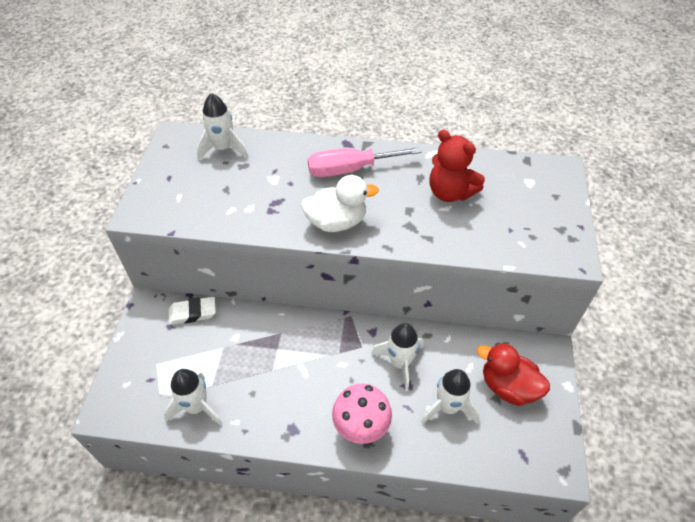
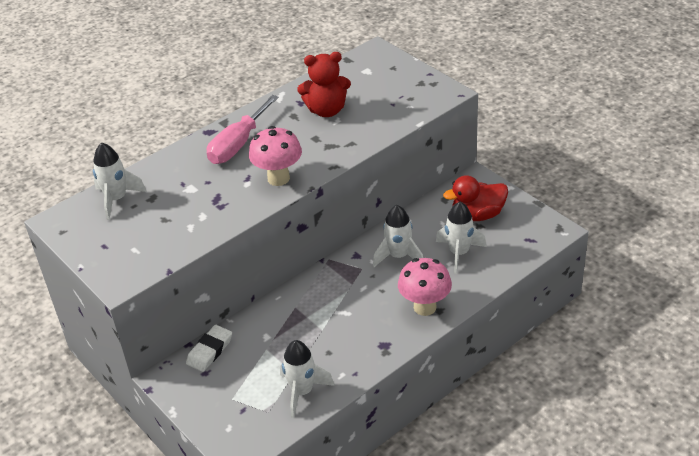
camera: 45 degrees left, 10 degrees down
(336, 222) = (278, 178): white duck -> pink mushroom

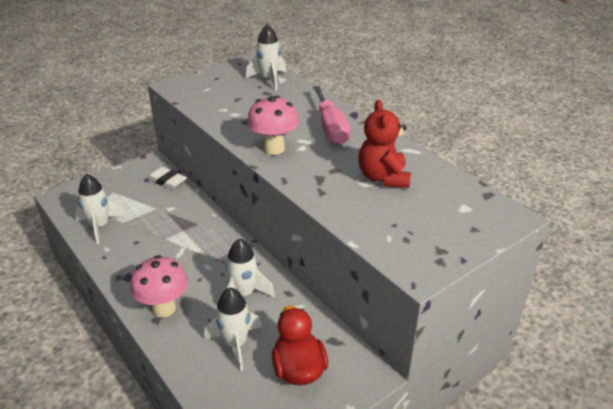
camera: 90 degrees right, 5 degrees down
(238, 144) = (331, 128): pink screwdriver -> pink screwdriver turned 135 degrees counterclockwise

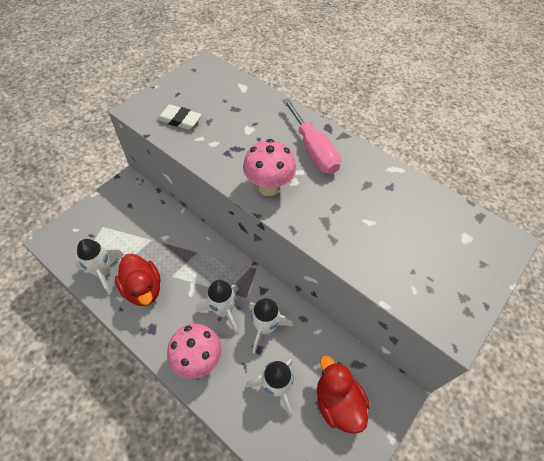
camera: 15 degrees left, 20 degrees up
(132, 244) = (143, 289): none -> red duck
(167, 181) = (150, 204): white eraser -> white eraser (179, 120)
(269, 80) = (231, 89): white rocket -> white rocket (223, 310)
(383, 178) = (383, 210): red teddy bear -> none

